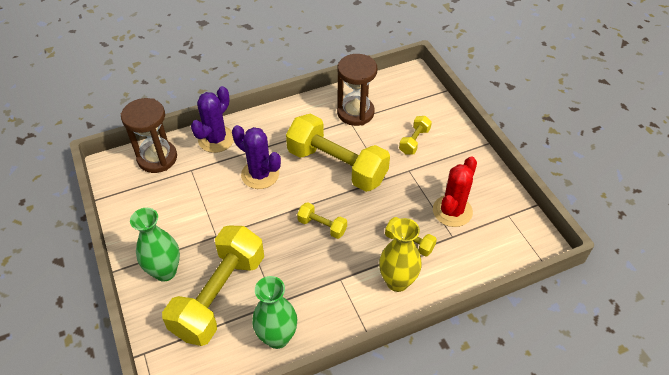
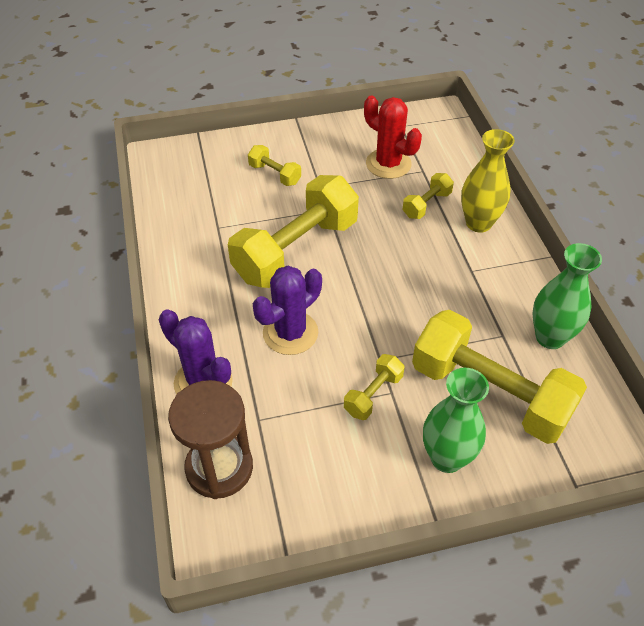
camera: 80 degrees left, 0 degrees up
(322, 226) = (392, 277): yellow dumbbell -> yellow dumbbell (373, 394)
(355, 113) = (205, 219): brown hourglass -> none

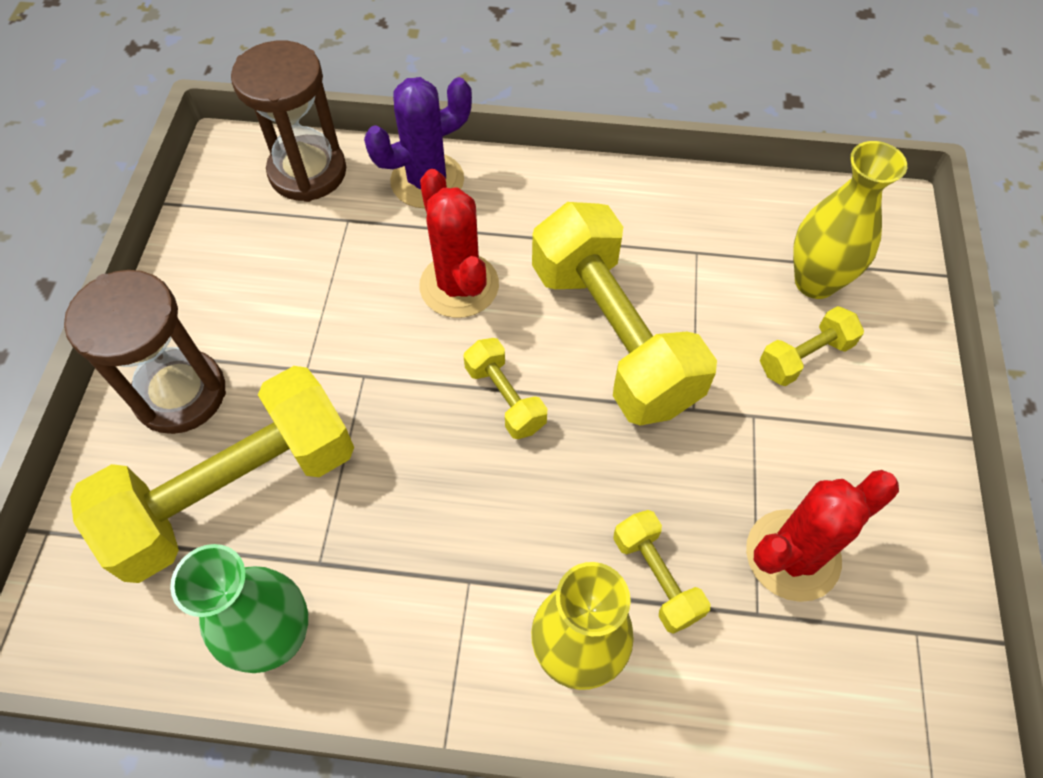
camera: 110 degrees right, 10 degrees up
(221, 177) = (815, 282): none -> yellow vase
(290, 333) = (459, 285): purple cactus -> red cactus
(373, 394) = (314, 347): yellow dumbbell -> yellow dumbbell (505, 398)
(446, 458) = (180, 394): green vase -> brown hourglass

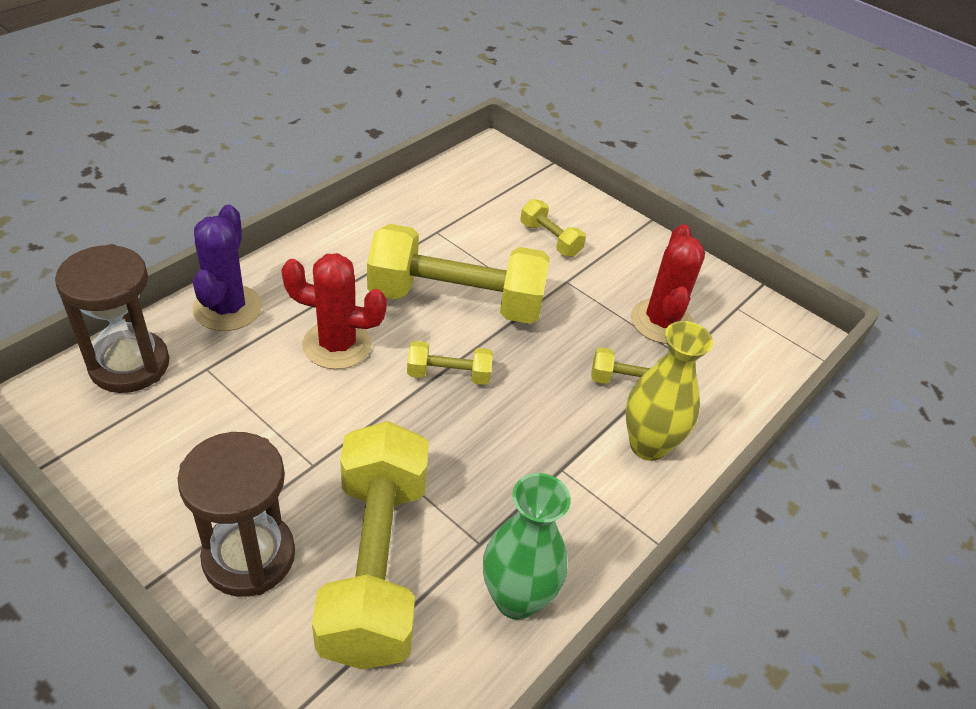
camera: 60 degrees left, 15 degrees down
(805, 357) = (550, 239): yellow dumbbell -> yellow dumbbell turned 45 degrees counterclockwise
(815, 282) = (508, 204): yellow vase -> none

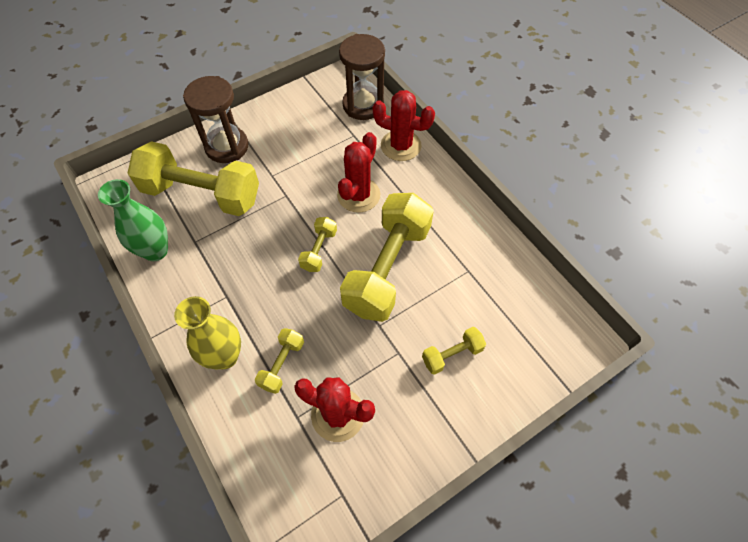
camera: 110 degrees right, 15 degrees up
(227, 308) = (401, 146): purple cactus -> red cactus

